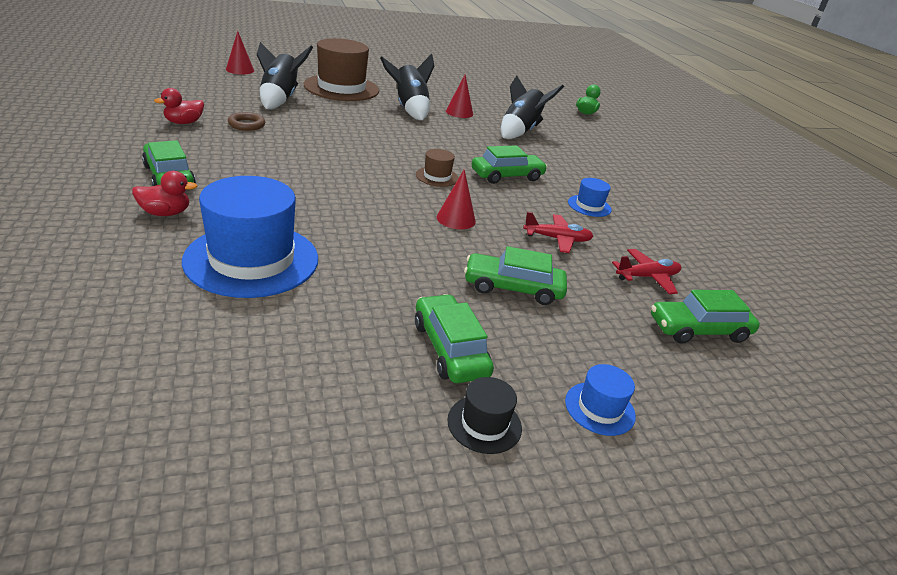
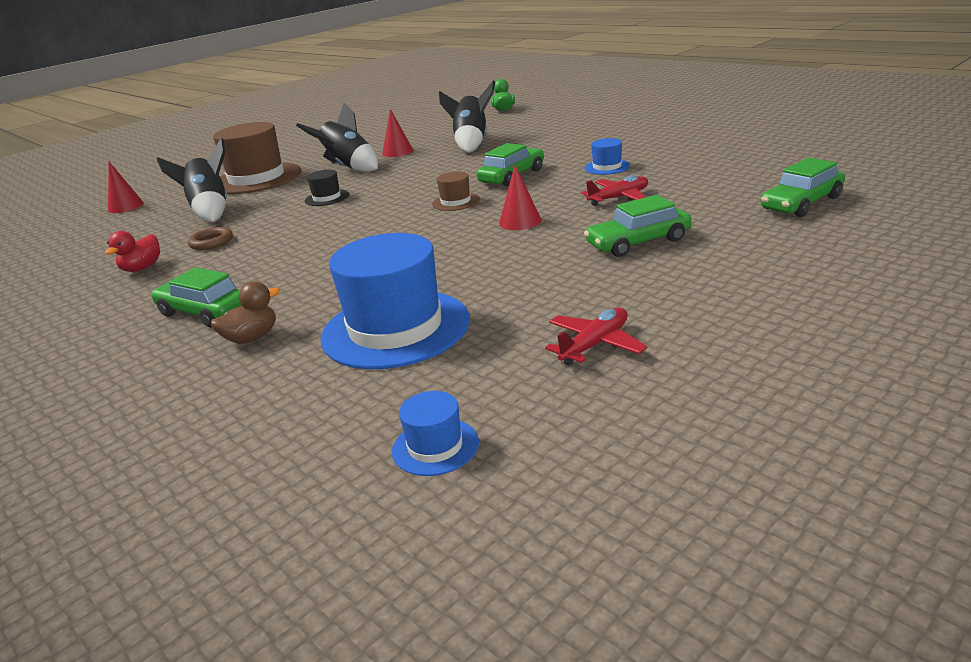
camera: 20 degrees left, 5 degrees down
(165, 213) = (252, 338): red duck -> brown duck
(450, 349) = (656, 300): green car -> none
(484, 424) = (756, 329): black hat -> black hat (327, 198)
(599, 408) = (813, 279): blue hat -> blue hat (435, 446)
(647, 277) = (719, 190): red plane -> red plane (595, 345)

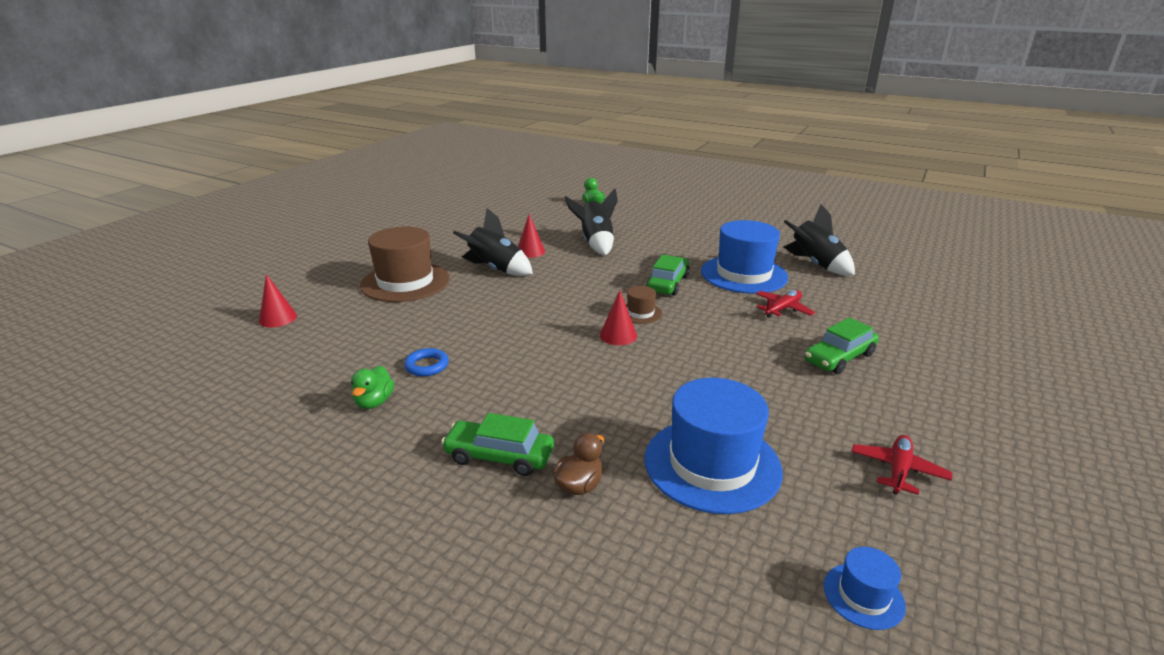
camera: 20 degrees left, 0 degrees up
(142, 268) = (374, 402): red duck -> green duck
(210, 211) = (388, 324): black rocket -> black rocket (815, 264)
(211, 242) = (427, 366): brown ring -> blue ring
(327, 198) = (505, 307): black hat -> none
(520, 221) = (719, 336): red cone -> red cone (618, 335)
(607, 167) = (743, 274): blue hat -> blue hat, size x2.22
(801, 203) = (929, 315): green car -> none

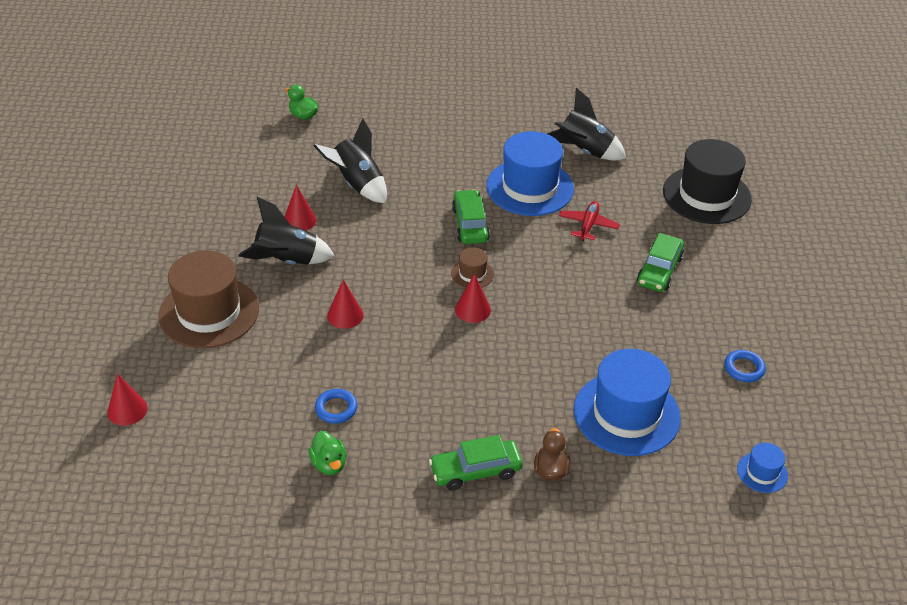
camera: 30 degrees left, 15 degrees up
(504, 310) = (345, 315): none -> red cone
(898, 470) = (744, 368): red plane -> blue ring
(931, 317) = (706, 195): none -> black hat

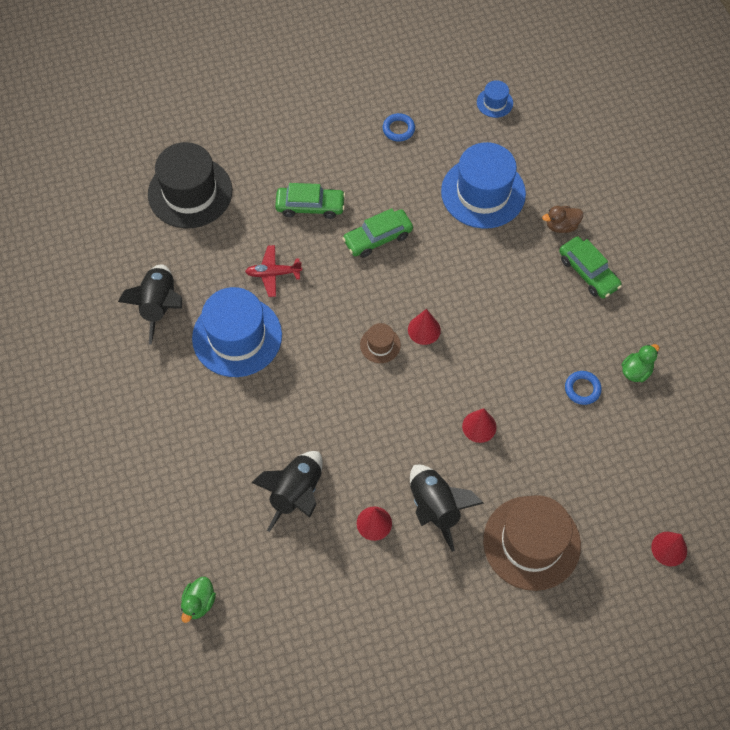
camera: 110 degrees left, 20 degrees up
(470, 224) = (313, 369): green car -> green car (378, 238)

